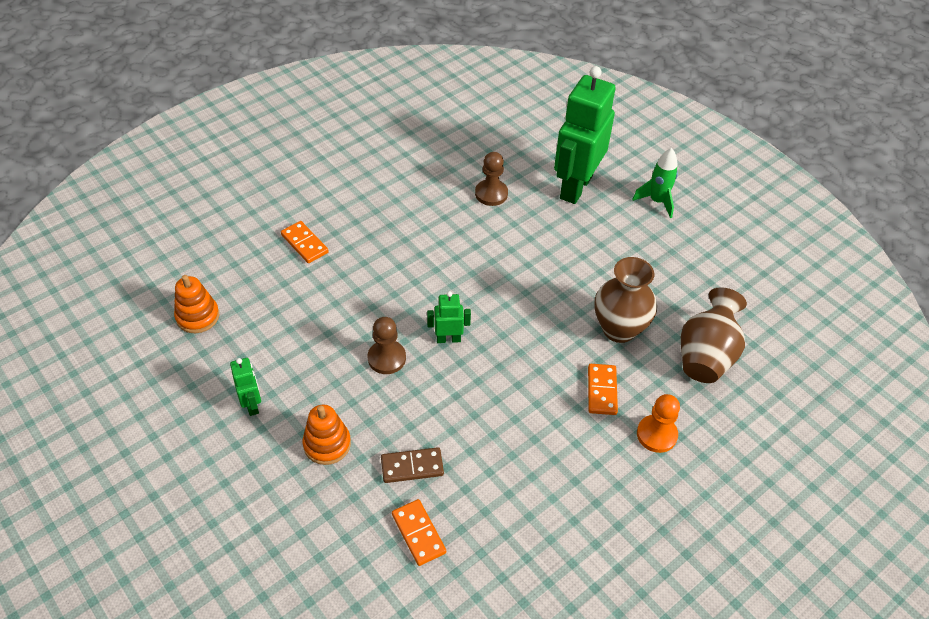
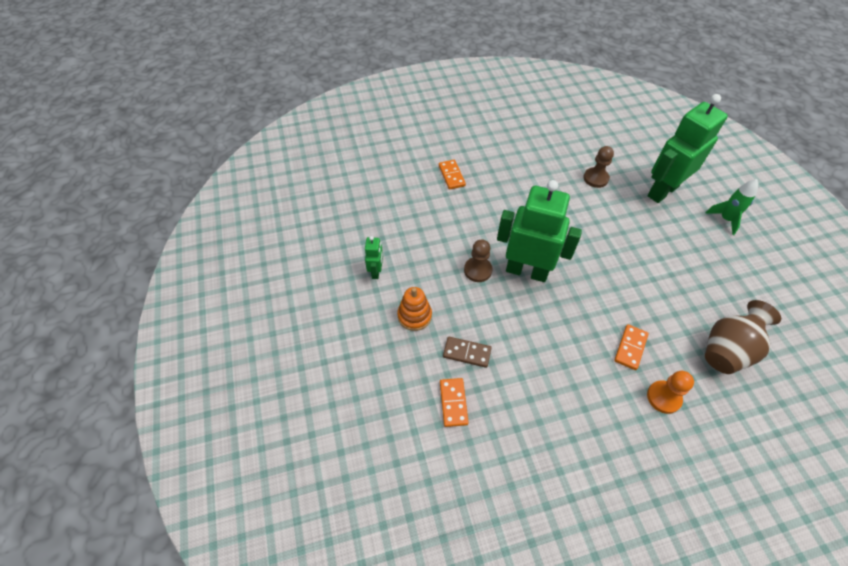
camera: 25 degrees right, 5 degrees up
(198, 316) = (365, 203): orange stacking toy -> none
(448, 339) = (526, 271): green robot -> green robot, size x2.25
(619, 329) = (660, 306): brown vase -> none

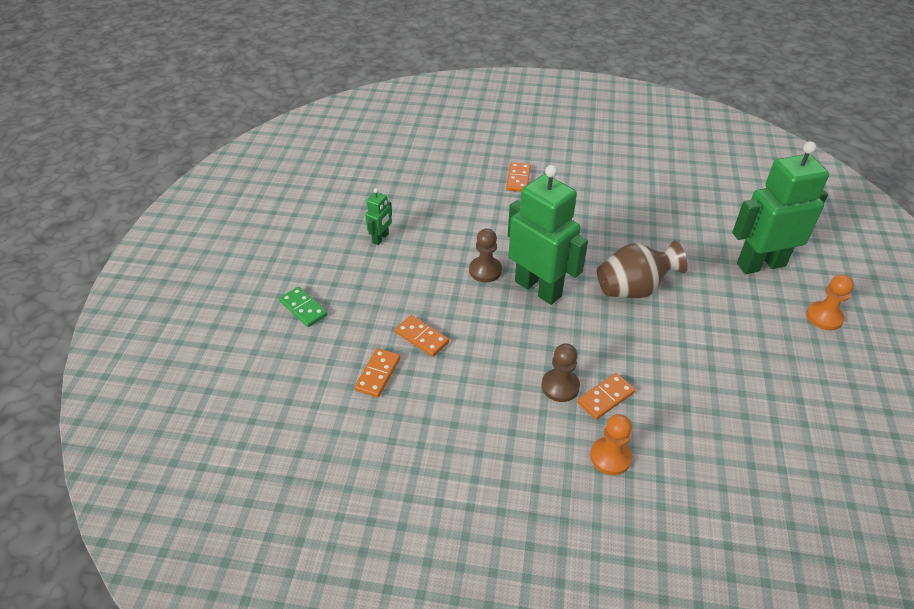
camera: 25 degrees right, 10 degrees down
(353, 366) = (303, 308): none -> green domino
(414, 316) = (392, 288): orange stacking toy -> none
(467, 353) = (421, 337): brown domino -> orange domino
(595, 178) = (684, 228): brown pawn -> brown pawn (560, 386)
(725, 219) = (824, 317): green rocket -> orange pawn
(726, 350) = (724, 443): brown vase -> brown vase (633, 289)

